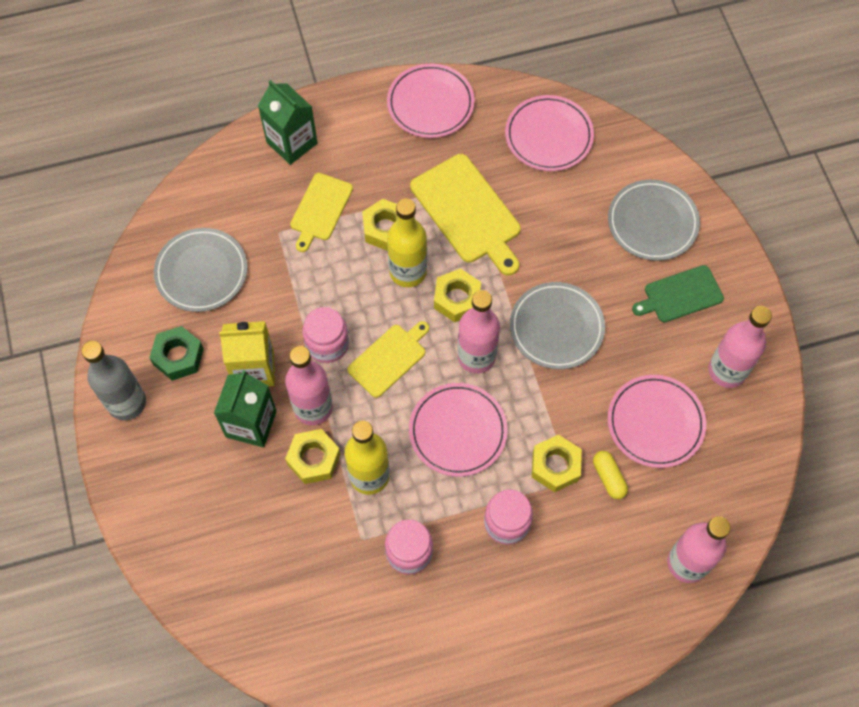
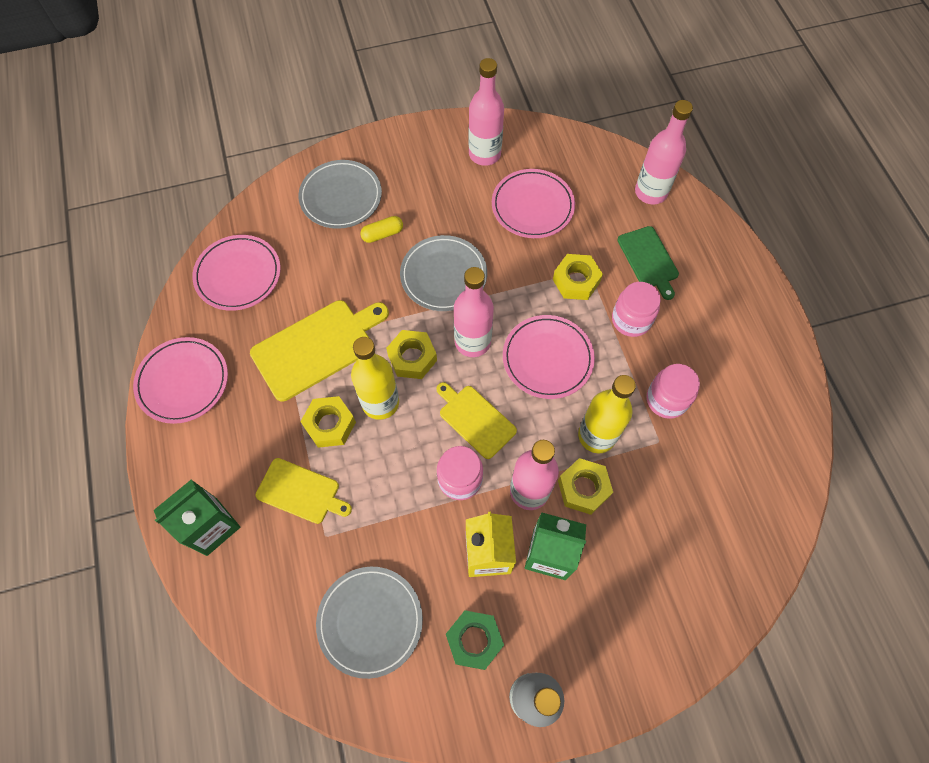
camera: 90 degrees left, 0 degrees up
(608, 477) = (583, 242): yellow capsule -> yellow capsule (382, 234)
(680, 295) = (414, 181): green cutting board -> green cutting board (649, 260)

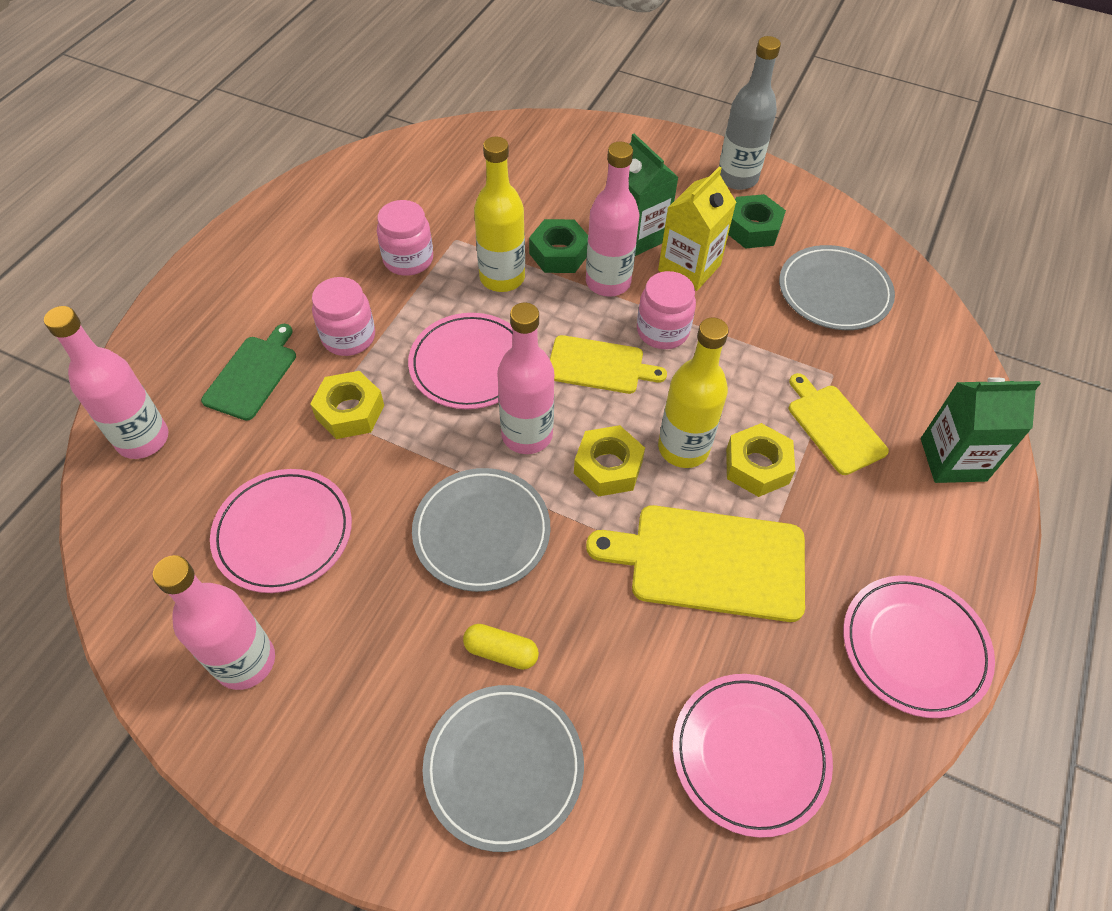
camera: 140 degrees left, 10 degrees down
(475, 419) = (599, 365): yellow cutting board -> yellow cutting board turned 75 degrees counterclockwise
(583, 488) = (559, 253): yellow nut -> green nut

